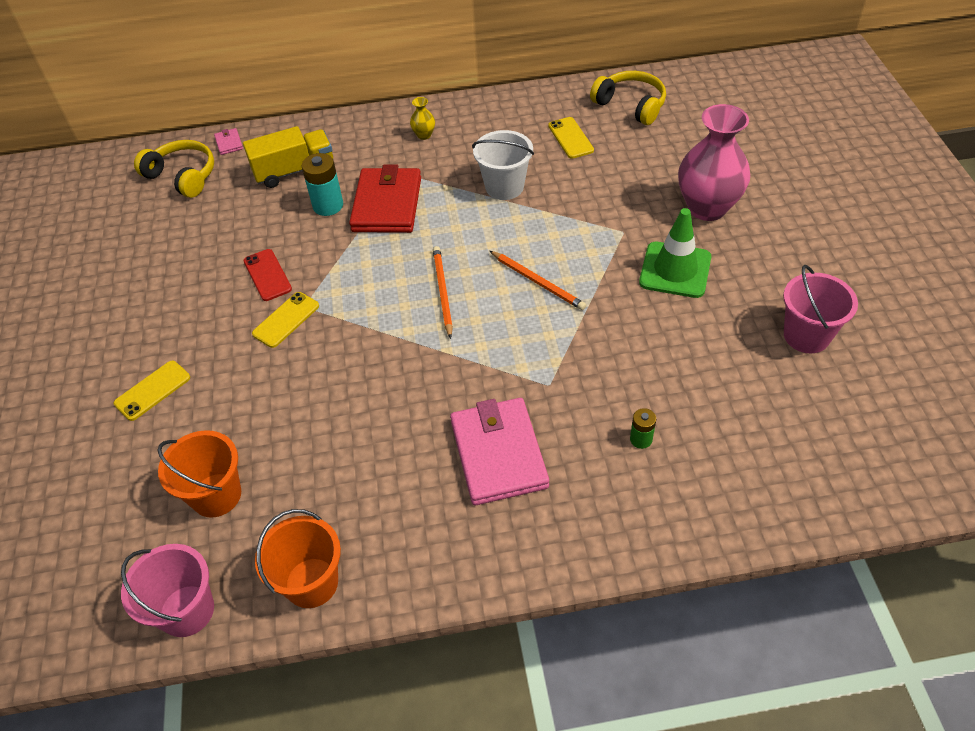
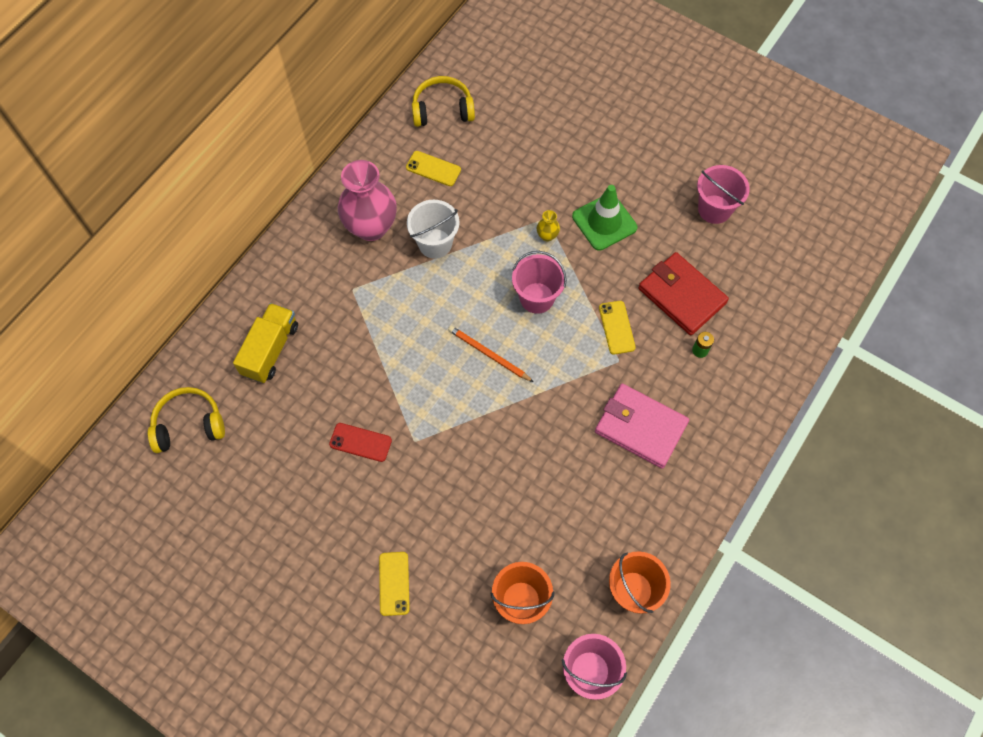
camera: 50 degrees left, 15 degrees up
(229, 143) = (186, 369): pink wallet -> none
(286, 320) = (415, 461): yellow phone -> yellow phone (616, 327)
(328, 205) = (333, 356): turquoise battery -> none
(387, 204) = (373, 321): red wallet -> red wallet (682, 296)
(424, 135) = (328, 245): yellow vase -> yellow vase (547, 236)
(538, 282) = (537, 298): orange pencil -> pink bucket
(707, 208) = (575, 159): pink vase -> pink vase (371, 227)

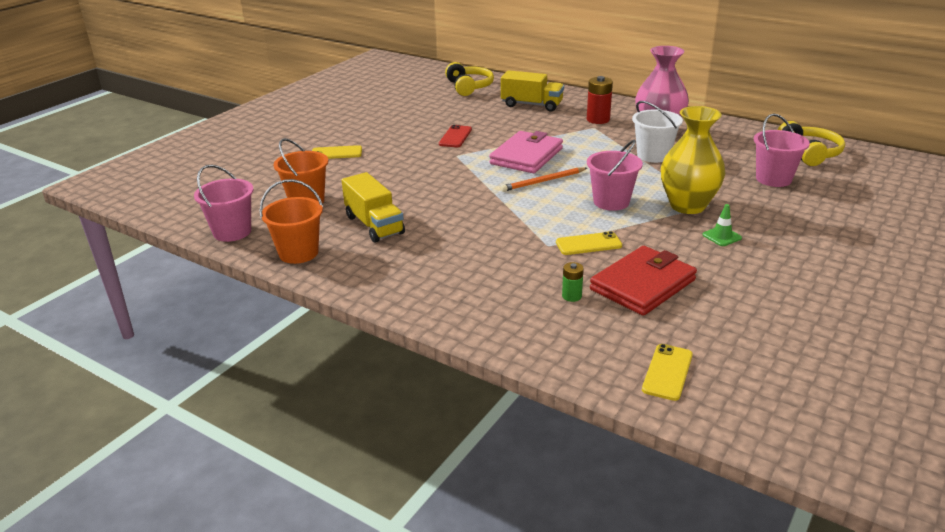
camera: 90 degrees right, 35 degrees down
(330, 282) = (598, 119): none -> red battery
(433, 169) = (736, 152): yellow phone -> yellow phone (667, 372)
(488, 354) = (543, 181): orange pencil -> orange pencil turned 150 degrees counterclockwise
(547, 236) = (687, 205): yellow vase -> yellow vase, size x2.46
(578, 521) = (374, 225): none -> yellow truck
(604, 222) = (721, 236): green traffic cone -> green traffic cone, size x0.50
(640, 427) = (471, 258): pink wallet -> pink wallet (526, 156)
(714, 209) = (783, 311): pink bucket -> pink bucket (773, 179)

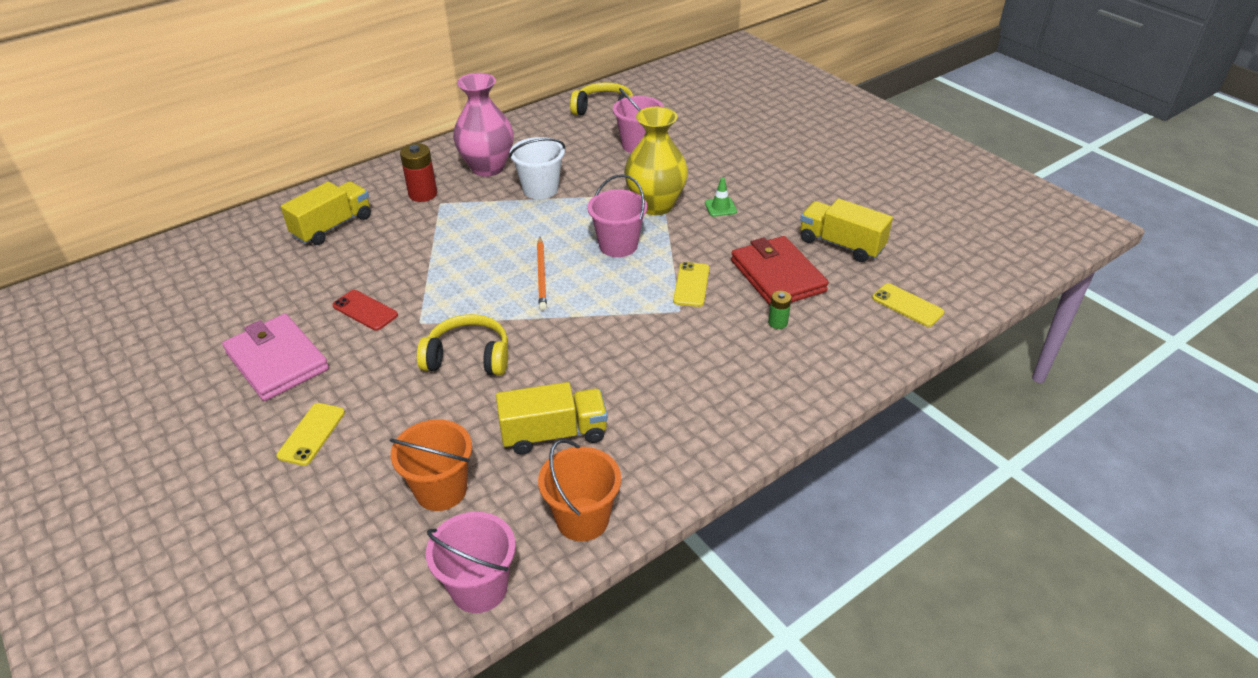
camera: 70 degrees left, 10 degrees up
(469, 87) = (215, 260): yellow headphones -> yellow headphones (468, 357)
(526, 156) = (470, 269): pink wallet -> pink wallet (277, 361)
(735, 314) = (841, 244): none -> yellow truck

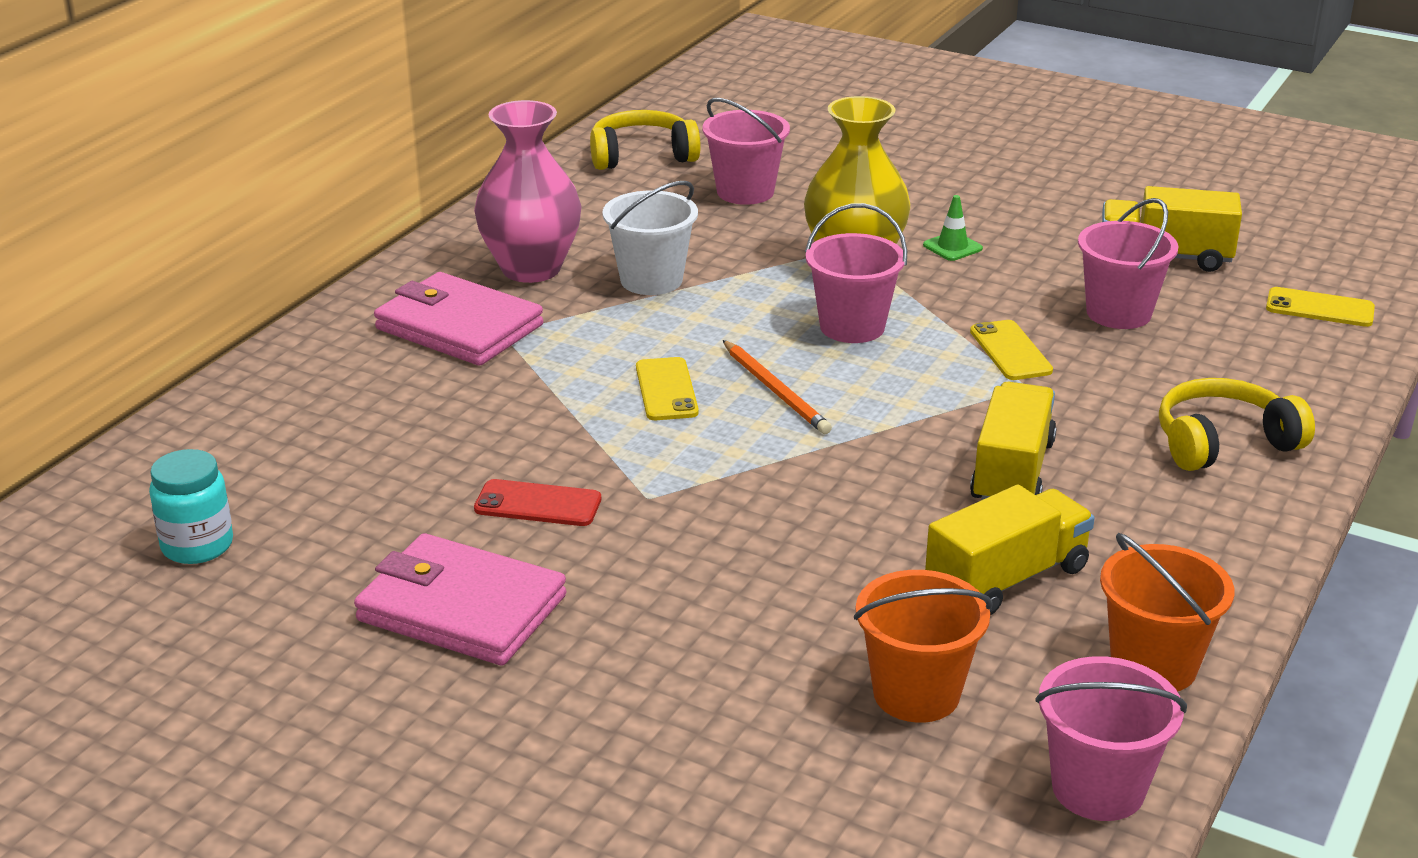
camera: 25 degrees left, 10 degrees down
(199, 288) = (197, 546): none -> turquoise jar
(311, 434) = (633, 685): yellow phone -> yellow phone (666, 390)
(332, 226) = (348, 405): yellow truck -> yellow truck (1012, 472)
(423, 194) = (459, 327): red battery -> pink wallet
(468, 357) = (775, 521): yellow headphones -> yellow headphones (1223, 442)
(777, 276) = (1118, 313): red wallet -> pink bucket
(778, 322) = (1175, 368): green battery -> none

